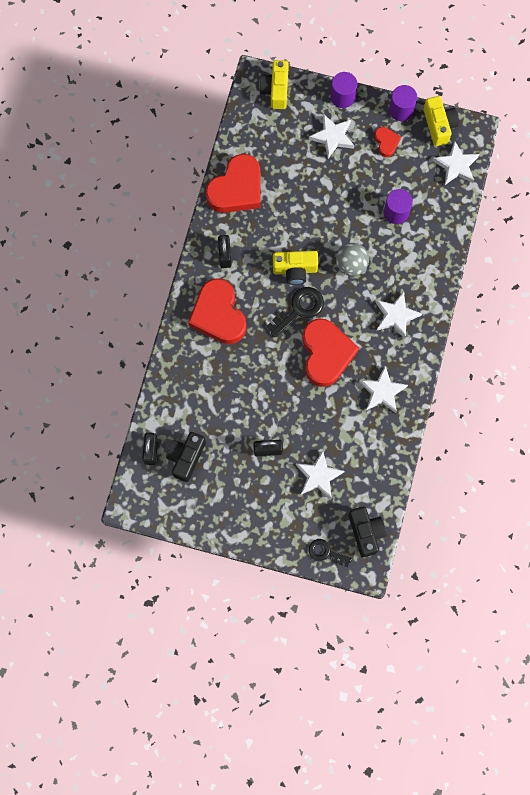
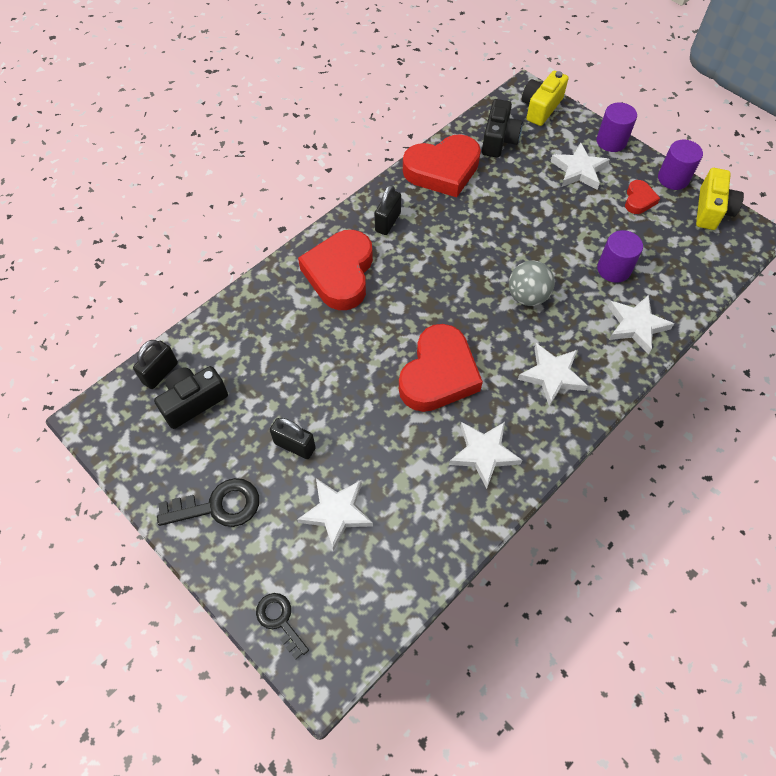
camera: 30 degrees right, 15 degrees down
(295, 270) = (457, 271): yellow camera -> none
(299, 309) = (436, 312): black key -> black key (218, 506)
(366, 532) = (352, 625): black camera -> black camera (498, 140)
(456, 166) = (714, 256): white star -> white star (636, 326)

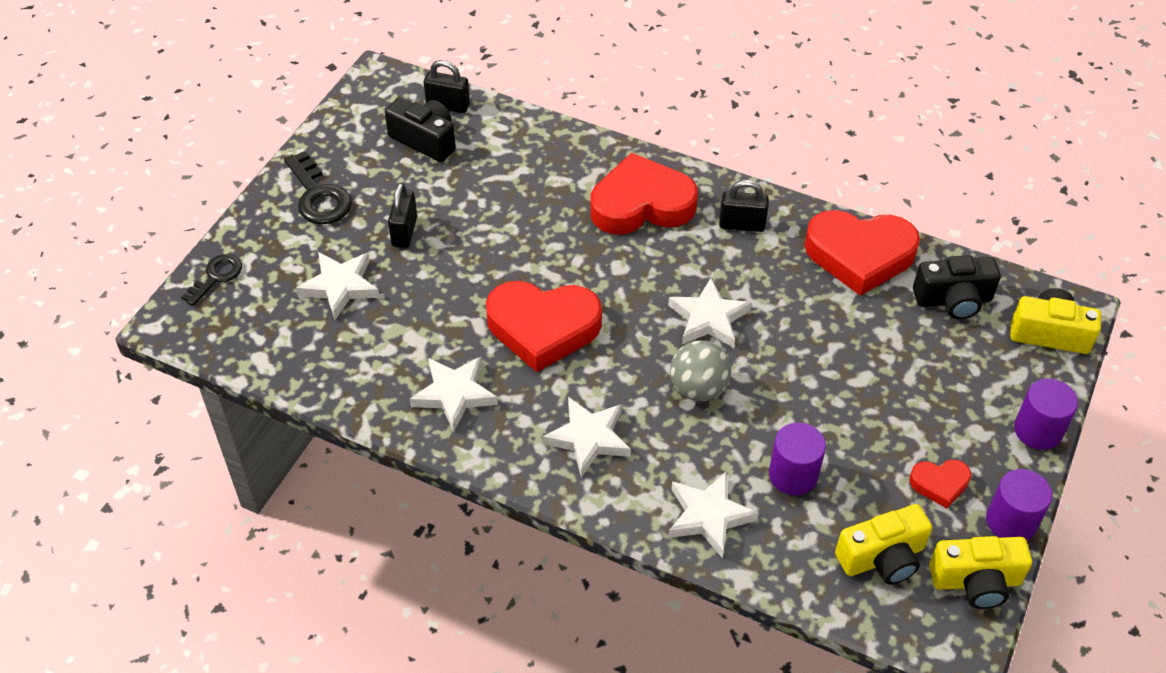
camera: 70 degrees right, 10 degrees down
(442, 170) = (859, 255): red heart -> red heart turned 45 degrees counterclockwise
(579, 170) = (953, 401): white star -> white star (709, 318)
(687, 247) = (882, 558): none -> yellow camera

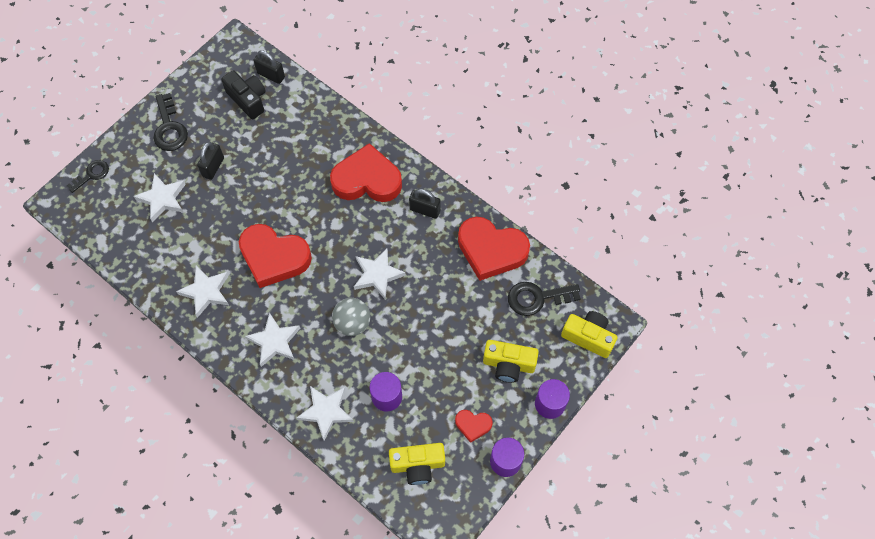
camera: 15 degrees right, 15 degrees up
(953, 300) = (537, 298): black camera -> black key
(976, 581) = (467, 495): yellow camera -> yellow camera (508, 364)

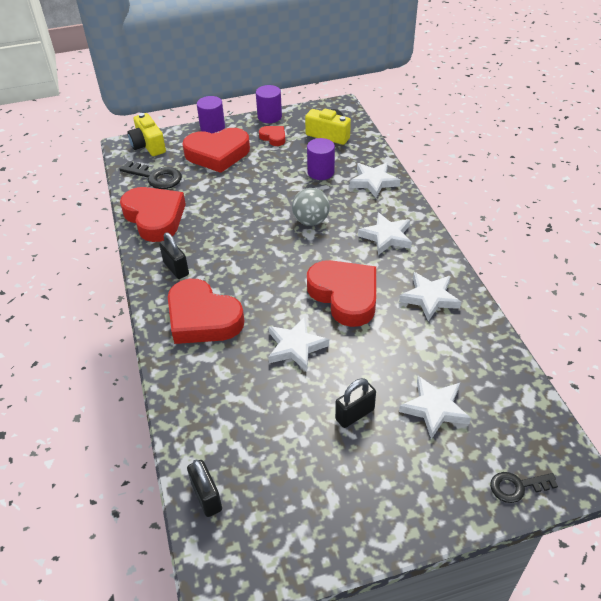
camera: 145 degrees left, 20 degrees down
(169, 128) = (384, 496): black key -> none
(248, 99) = (259, 478): black camera -> none
(377, 275) = (262, 242): white star -> white star (295, 346)
(508, 364) = (217, 154): yellow camera -> red heart

